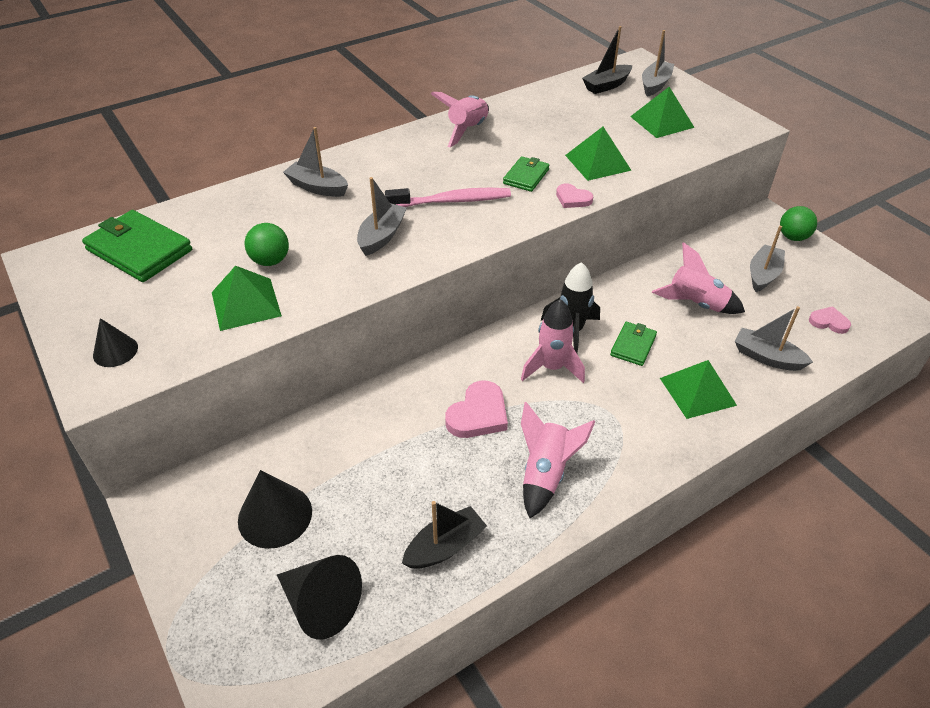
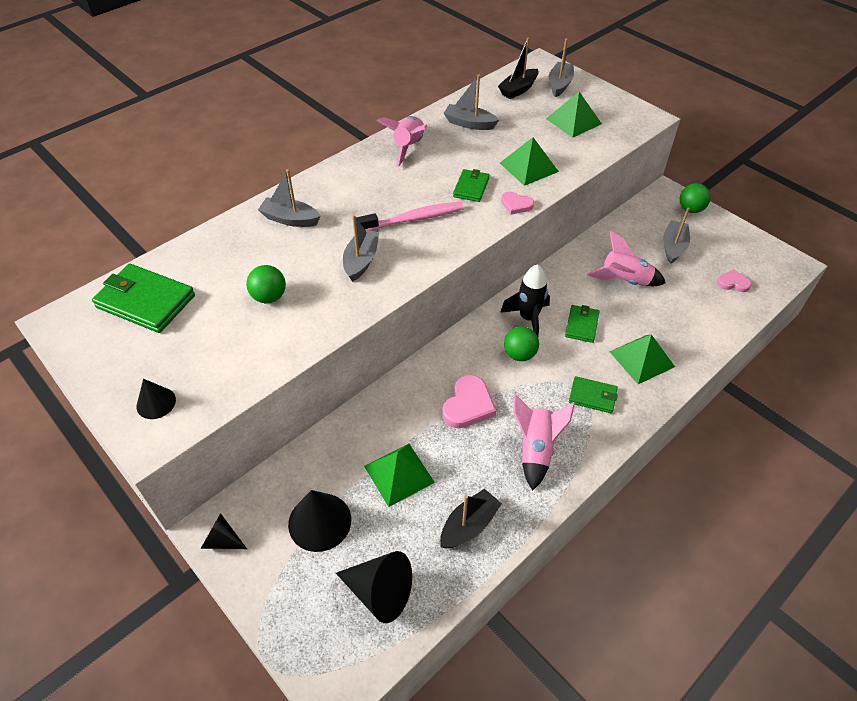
camera: 10 degrees left, 5 degrees up
(162, 518) = (222, 540): none -> black cone
(246, 304) = (260, 341): green pyramid -> green pyramid (399, 474)
(552, 368) = (519, 354): pink rocket -> green ball
(628, 425) = (592, 396): none -> green wallet
(767, 357) = (690, 321): grey boat -> grey boat (469, 123)

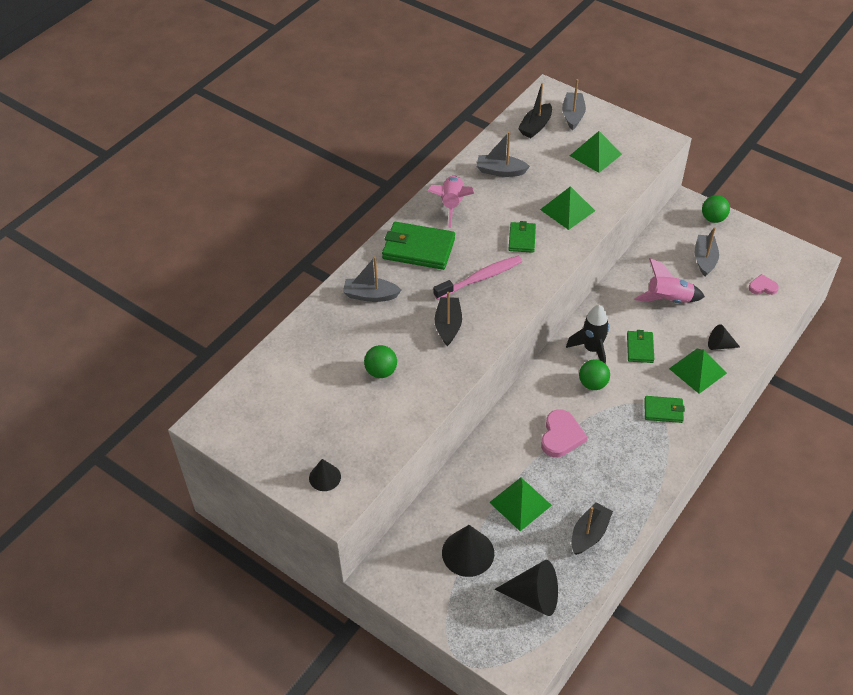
camera: 10 degrees left, 0 degrees up
(145, 301) = (275, 393): green wallet -> green wallet (418, 249)
(222, 540) = (393, 581): black cone -> black cone (719, 345)
(361, 261) = (448, 325): grey boat -> black boat
(516, 205) = (566, 250): pink heart -> none
(536, 449) = (627, 464): pink rocket -> none

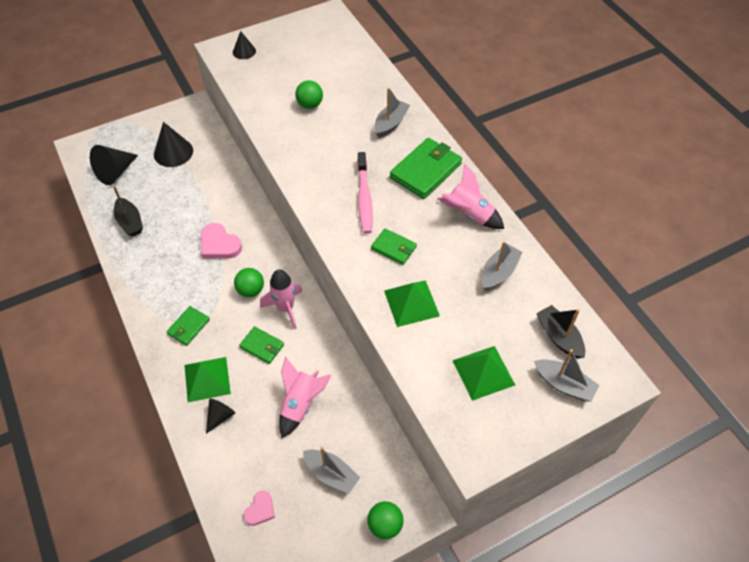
camera: 115 degrees right, 5 degrees up
(448, 325) = (327, 158): black boat -> none
(520, 503) = (185, 195): green pyramid -> none
(592, 349) = (285, 308): black rocket -> pink rocket

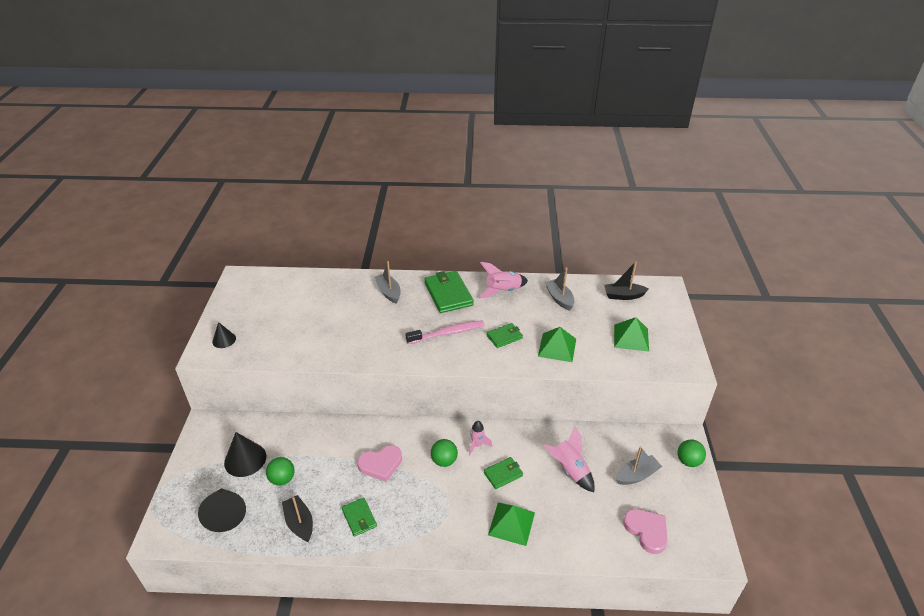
camera: 60 degrees left, 15 degrees down
(130, 222) = (299, 523): black boat -> black boat turned 120 degrees counterclockwise
(188, 327) = (451, 518): green wallet -> green wallet (359, 518)
(220, 416) = (552, 527): black cone -> none
(260, 510) = (646, 531): pink heart -> pink heart, size x1.67
(285, 308) = (477, 445): pink rocket -> pink rocket, size x0.64
(310, 105) = (327, 325): green ball -> green ball (282, 479)
(364, 198) = (447, 333): pink toothbrush -> pink toothbrush turned 45 degrees counterclockwise
(564, 384) = (658, 308): grey boat -> none

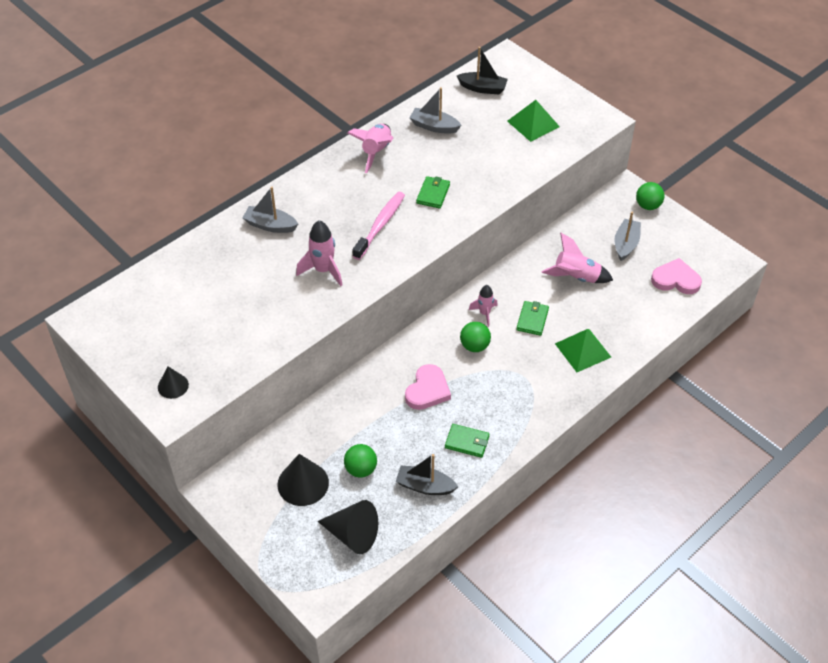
camera: 45 degrees left, 10 degrees up
(381, 335) = (323, 270): none -> pink rocket
(448, 294) = (330, 188): green wallet -> none
(557, 347) = (487, 173): green pyramid -> none
(623, 296) = (483, 88): black boat -> black boat turned 120 degrees counterclockwise

